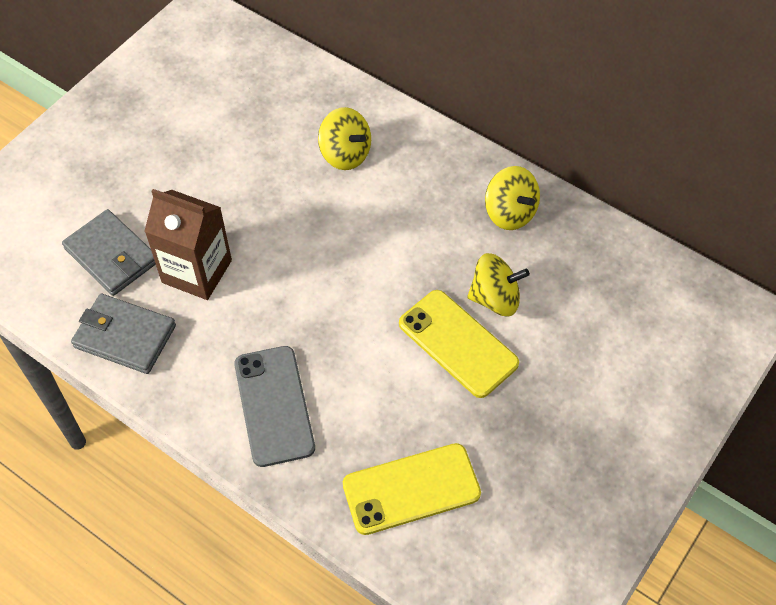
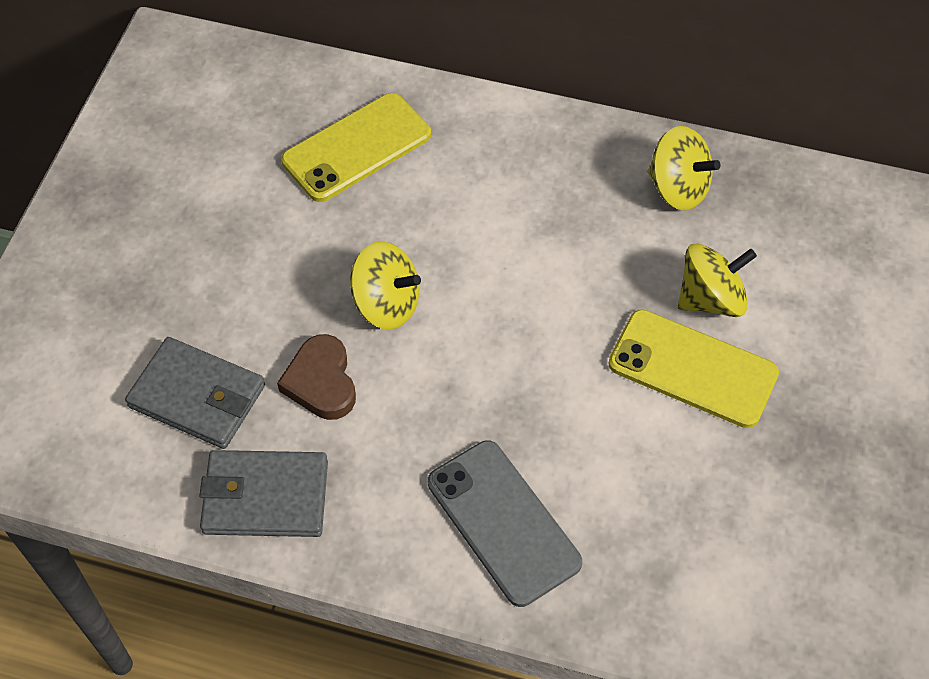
camera: 20 degrees left, 0 degrees up
(197, 271) = (321, 382): brown carton -> brown heart
(345, 154) = (441, 174): yellow spinning top -> yellow spinning top (386, 304)
(411, 489) = (723, 569): yellow phone -> yellow phone (357, 148)

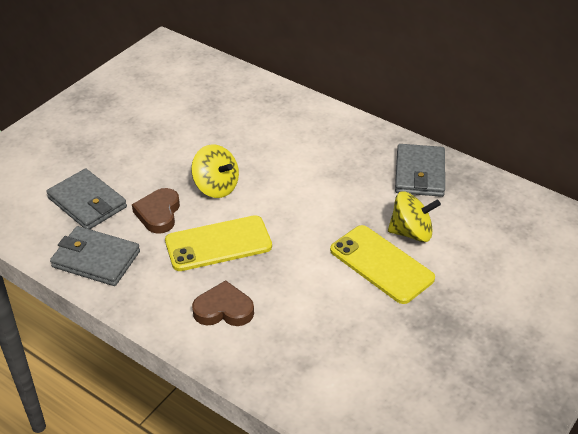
camera: 20 degrees right, 15 degrees down
(357, 148) = (241, 112): yellow phone -> yellow phone (218, 244)
(503, 522) = (223, 309): grey phone -> brown heart
(678, 188) = (419, 174): yellow spinning top -> grey wallet

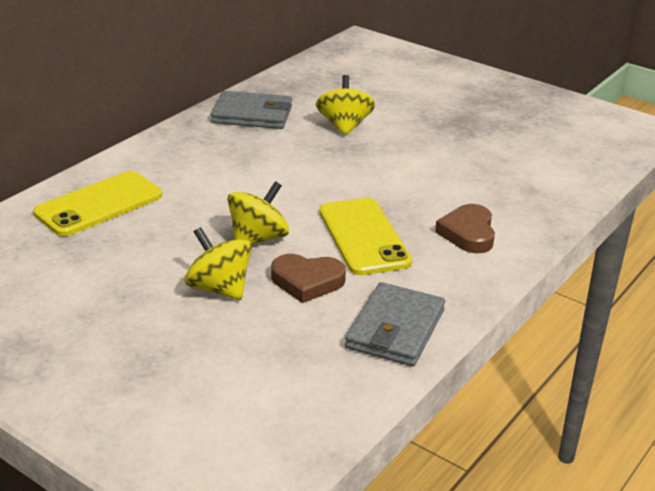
camera: 90 degrees left, 10 degrees down
(87, 203) = (280, 345): grey wallet -> none
(154, 172) = (219, 288): none -> yellow spinning top
(381, 264) = (391, 144): yellow phone -> yellow phone (99, 204)

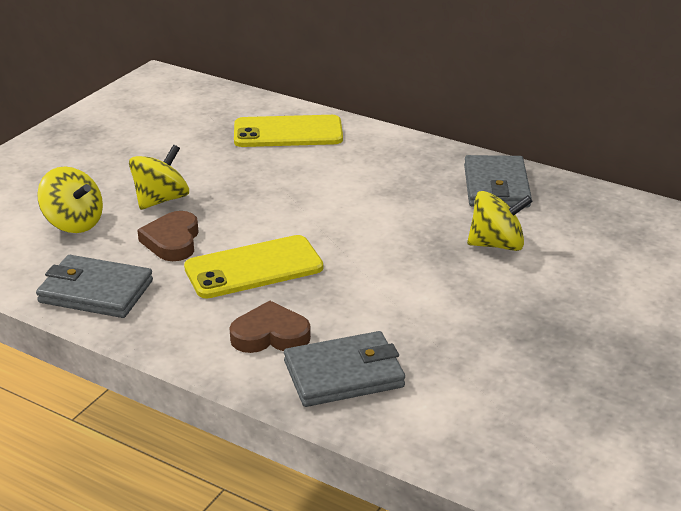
camera: 85 degrees right, 0 degrees up
(99, 204) = (288, 133): yellow phone -> yellow phone turned 45 degrees counterclockwise
(258, 238) = (243, 211): yellow spinning top -> yellow spinning top (74, 223)
(518, 204) = (344, 374): none -> grey wallet

